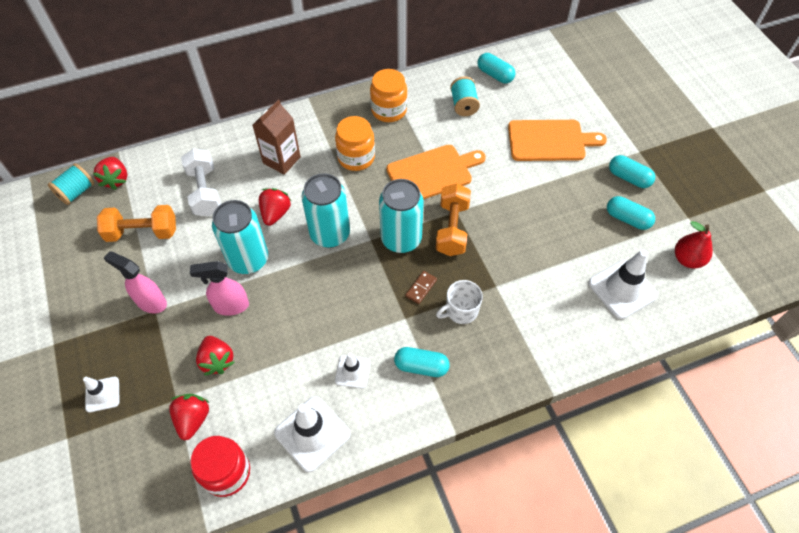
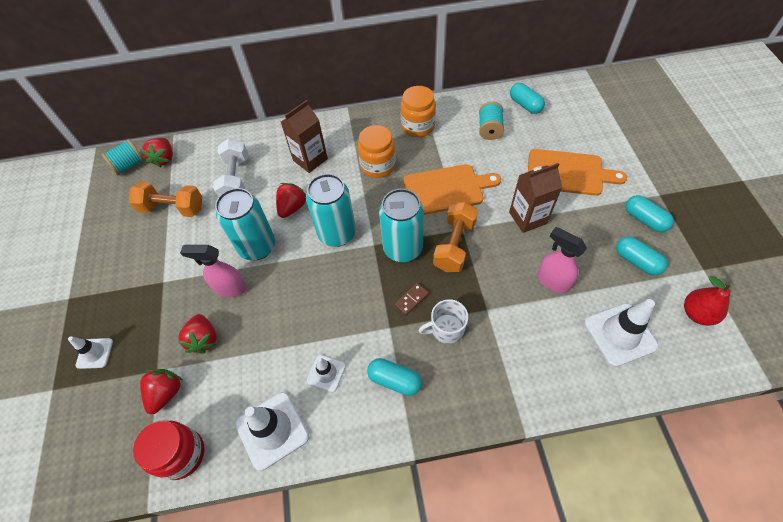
camera: 15 degrees right, 0 degrees up
(151, 302) = (161, 273): pink spray bottle -> pink spray bottle (552, 281)
(518, 191) = (528, 218): none -> brown carton

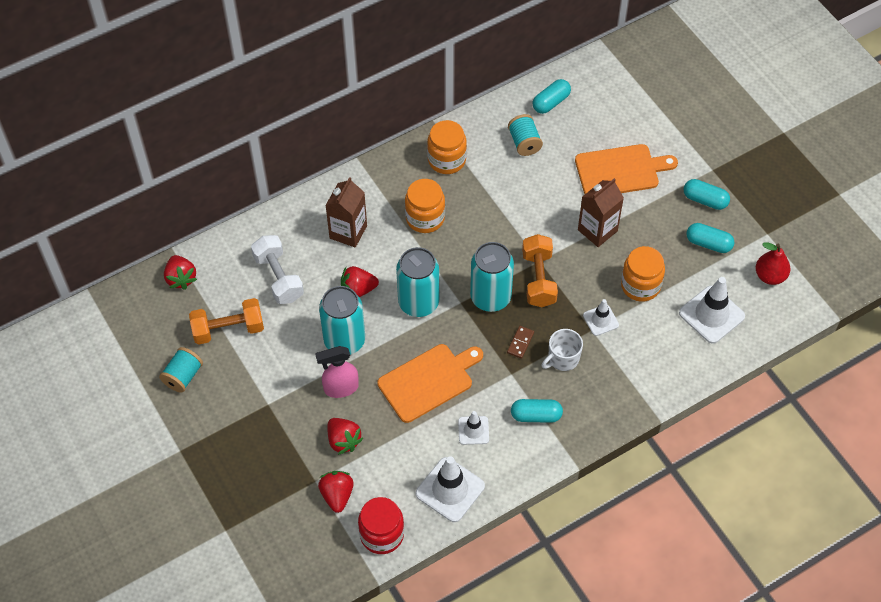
camera: 25 degrees left, 0 degrees up
(95, 353) = (245, 487): white traffic cone -> white traffic cone (600, 320)
(129, 165) = (144, 298): turquoise spool -> turquoise spool (183, 376)
(292, 207) = (358, 290): red strawberry -> red strawberry turned 105 degrees counterclockwise
(446, 189) = (507, 223): orange cutting board -> orange cutting board (428, 381)
(525, 105) = (551, 102): turquoise capsule -> turquoise capsule turned 75 degrees counterclockwise
(552, 281) = (640, 285): pink spray bottle -> orange jar

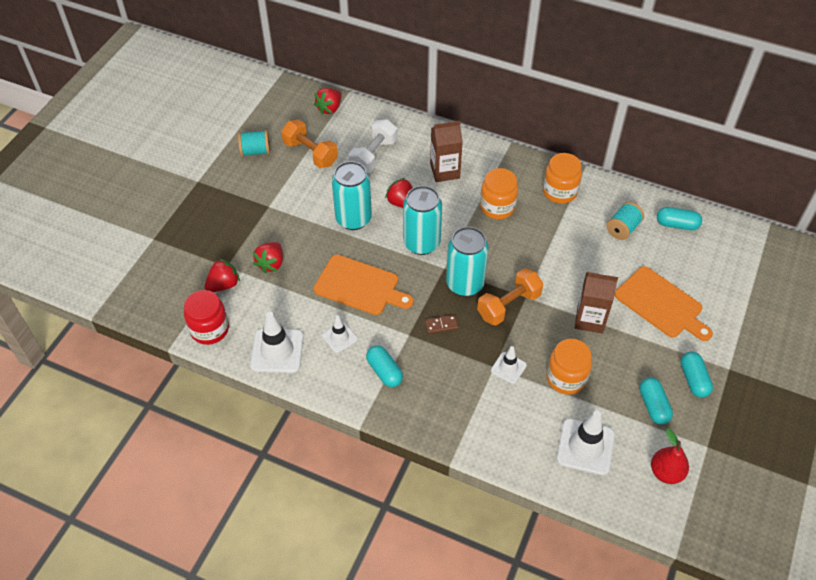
camera: 55 degrees right, 5 degrees down
(340, 388) = (313, 238): pink spray bottle -> none
(562, 358) = (450, 361): white mug -> none

